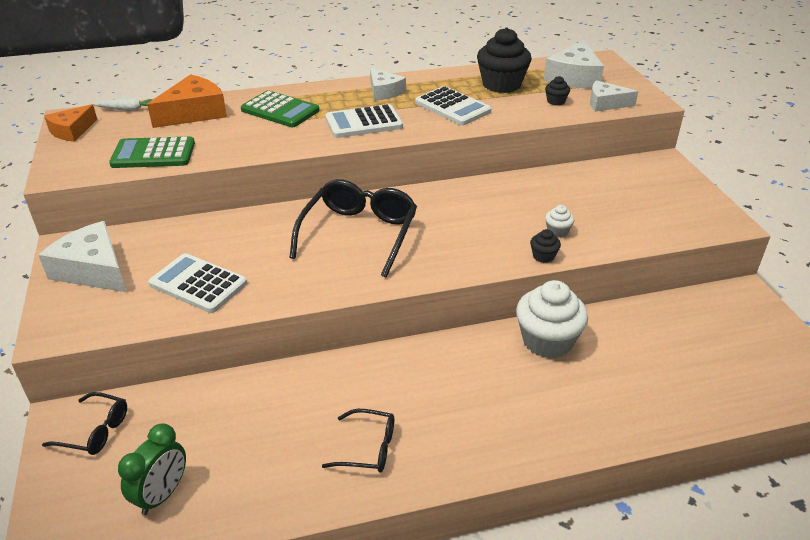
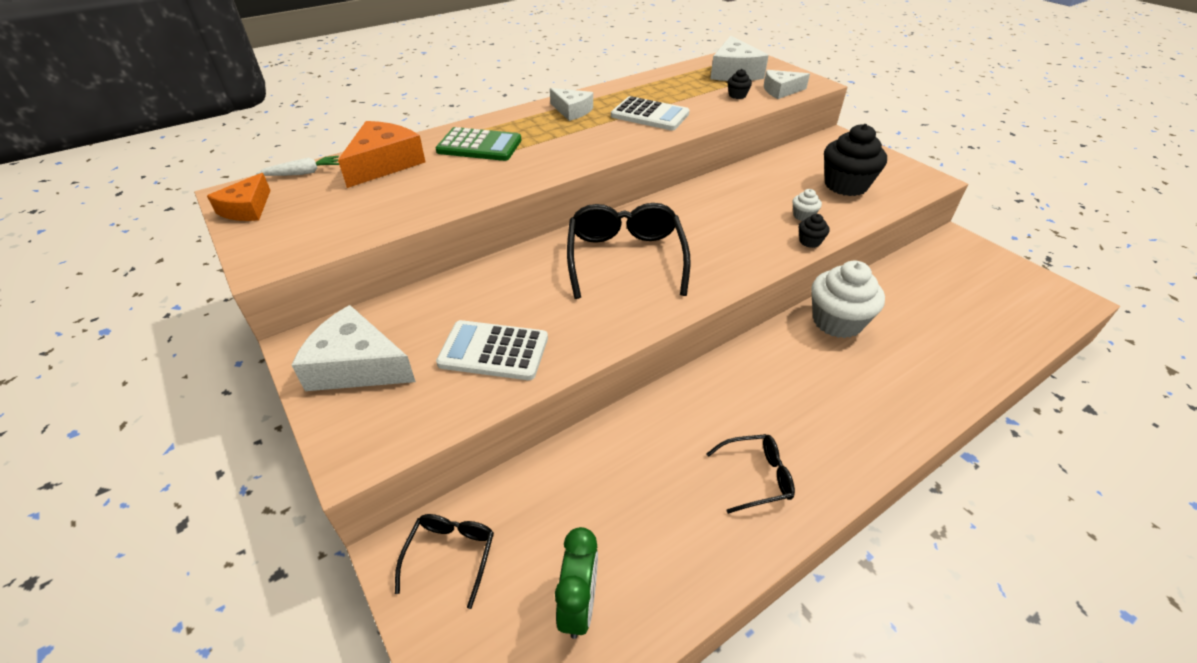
camera: 20 degrees left, 5 degrees up
(95, 431) = (450, 555): black glasses -> black glasses turned 75 degrees counterclockwise
(153, 154) = (369, 216): green calculator -> none
(364, 123) = (576, 143): white calculator -> none
(501, 84) = (677, 88): black cupcake -> black cupcake (845, 185)

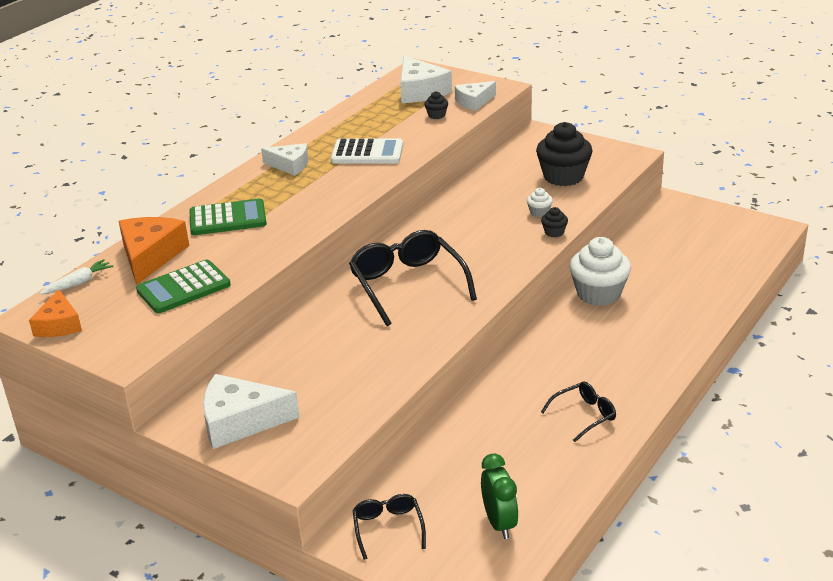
camera: 20 degrees left, 10 degrees down
(383, 202) = (183, 288): none -> green calculator
(493, 351) = (346, 380): white calculator -> none

